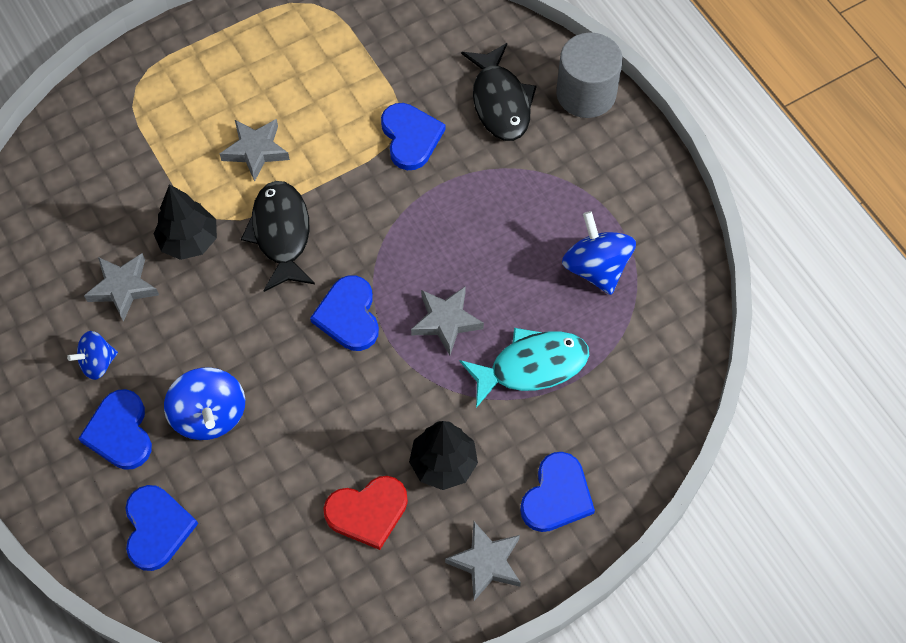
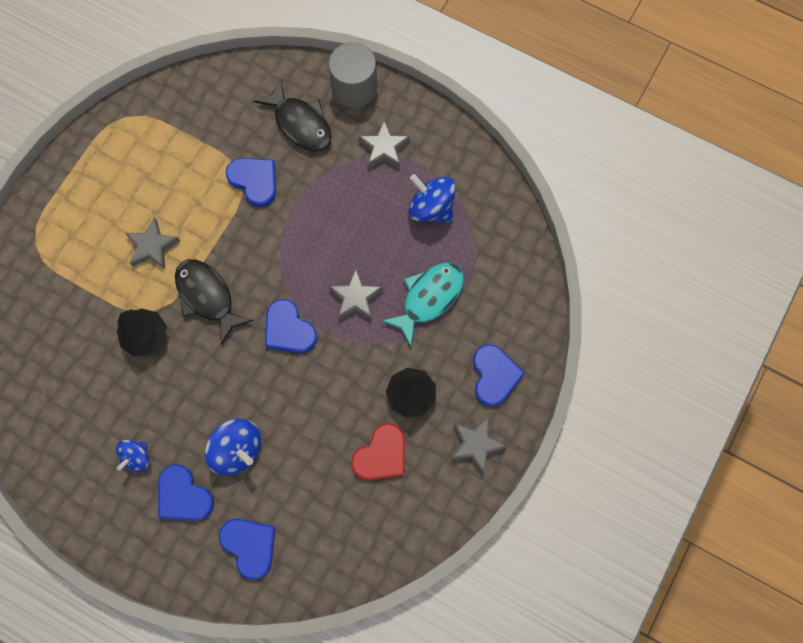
camera: 30 degrees left, 10 degrees up
(123, 288) = (120, 395): grey star -> grey star (384, 149)

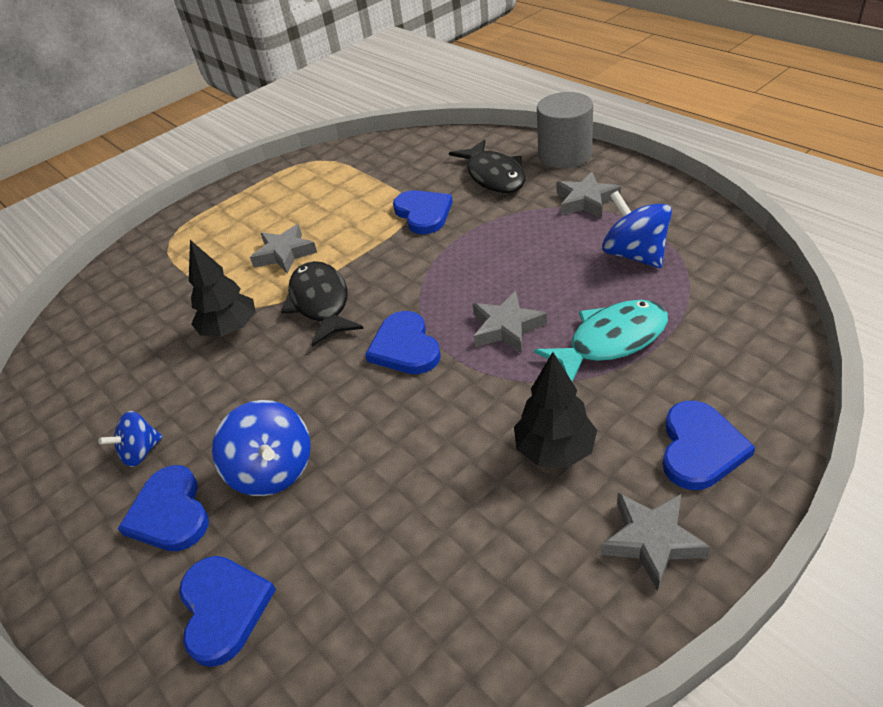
camera: 25 degrees right, 30 degrees down
(381, 455) = (484, 522): red heart -> none

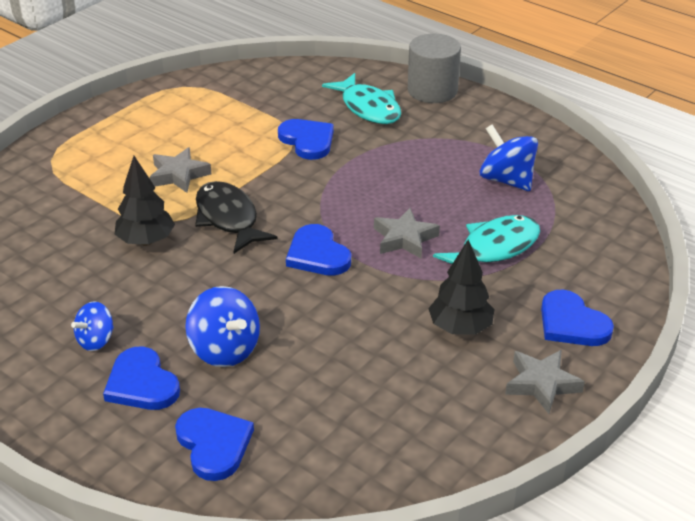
camera: 15 degrees left, 5 degrees down
(494, 176) = (368, 108): black fish -> turquoise fish
(586, 201) = (458, 133): grey star -> none
(700, 448) = (572, 323): blue heart -> blue heart turned 135 degrees clockwise

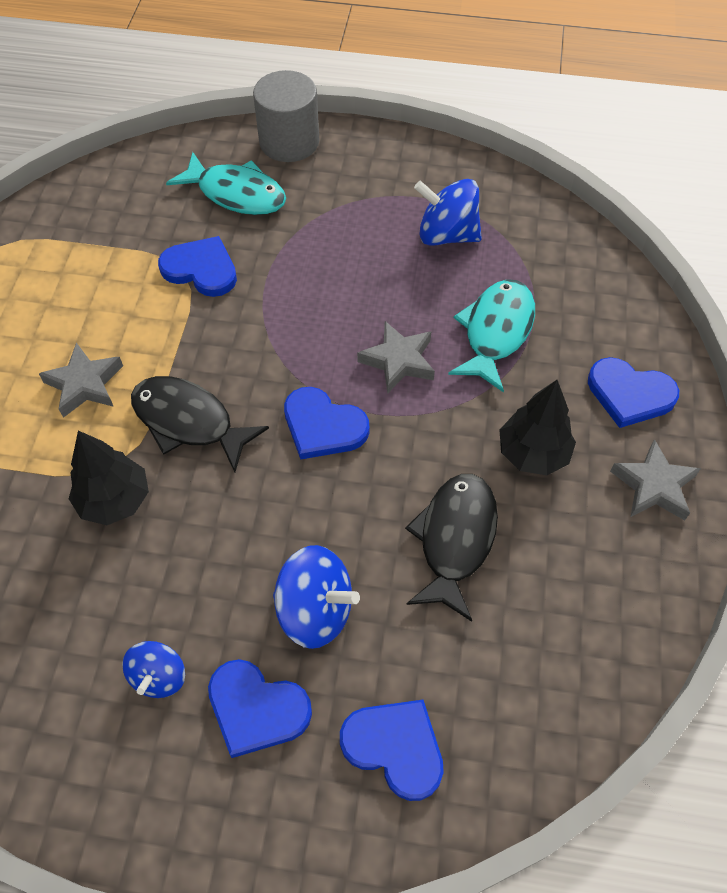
camera: 30 degrees left, 20 degrees up
(357, 352) = (455, 540): none -> black fish

